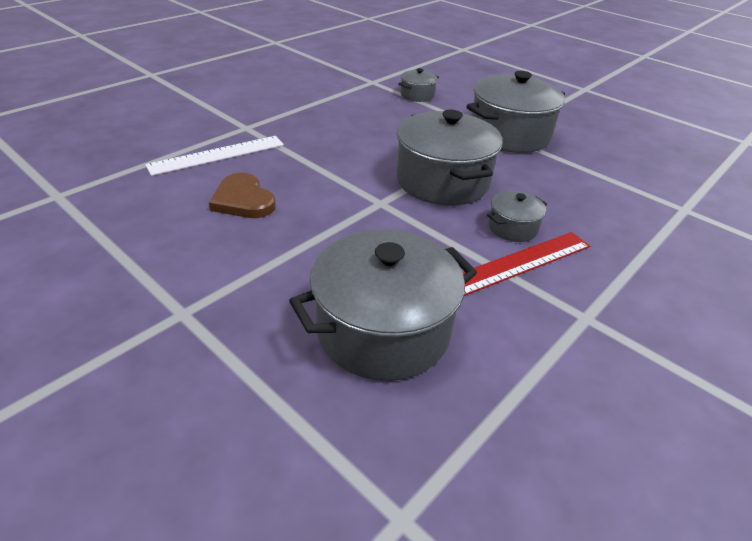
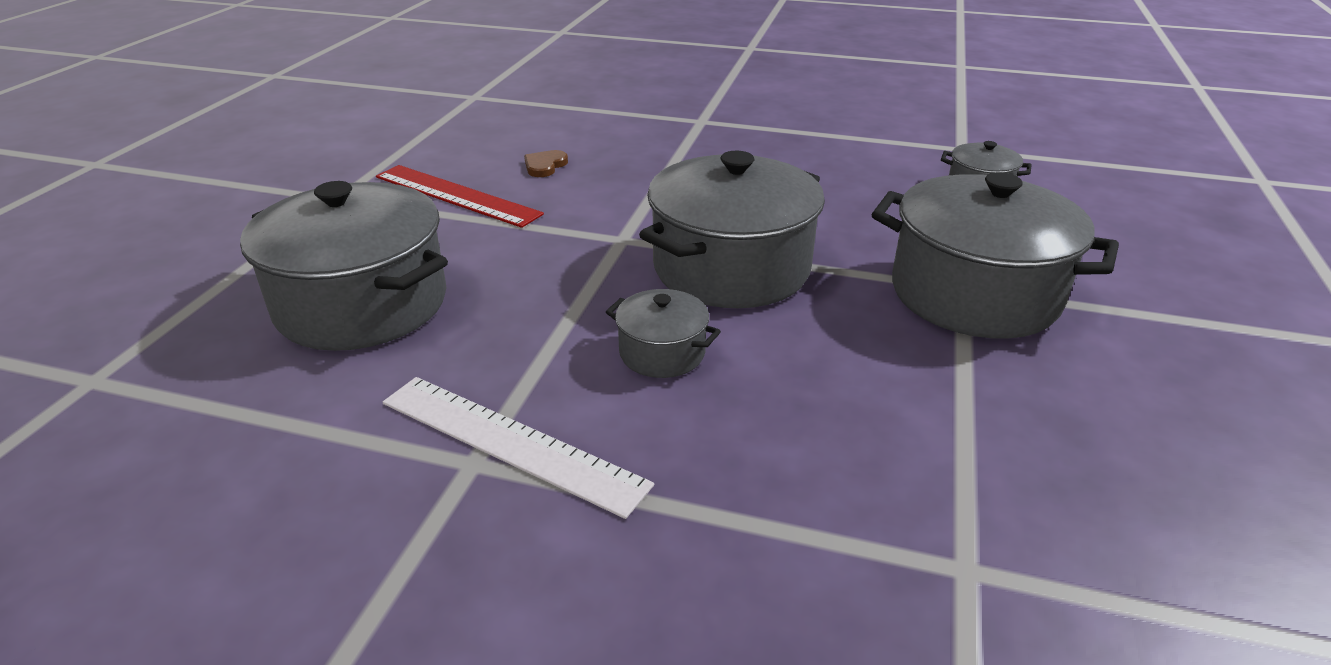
camera: 65 degrees right, 5 degrees down
(217, 155) = (621, 127): white ruler -> white ruler (510, 442)
(243, 200) = (545, 166): brown heart -> brown heart, size x0.57
(520, 262) = (572, 376): red ruler -> red ruler (456, 195)

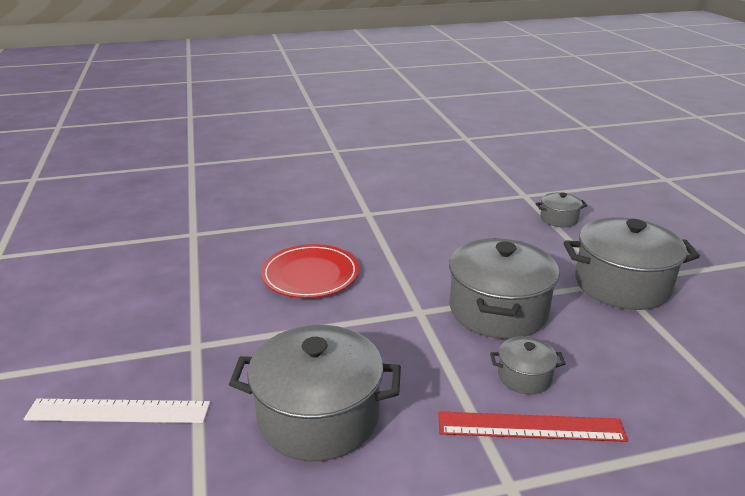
camera: 30 degrees left, 5 degrees down
(456, 195) = (279, 315): red ruler -> red ruler (530, 426)
(510, 442) = (514, 465): white ruler -> white ruler (118, 411)
(545, 166) = (310, 275): brown heart -> red plate

